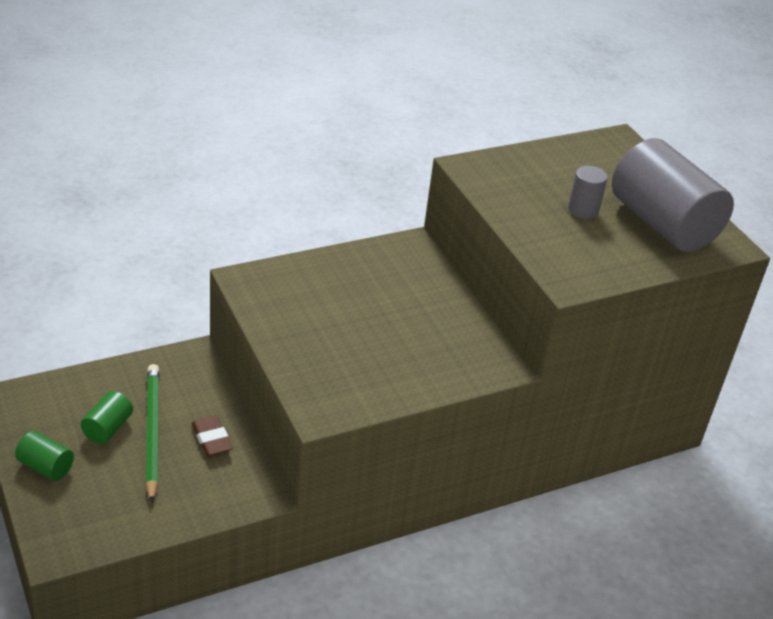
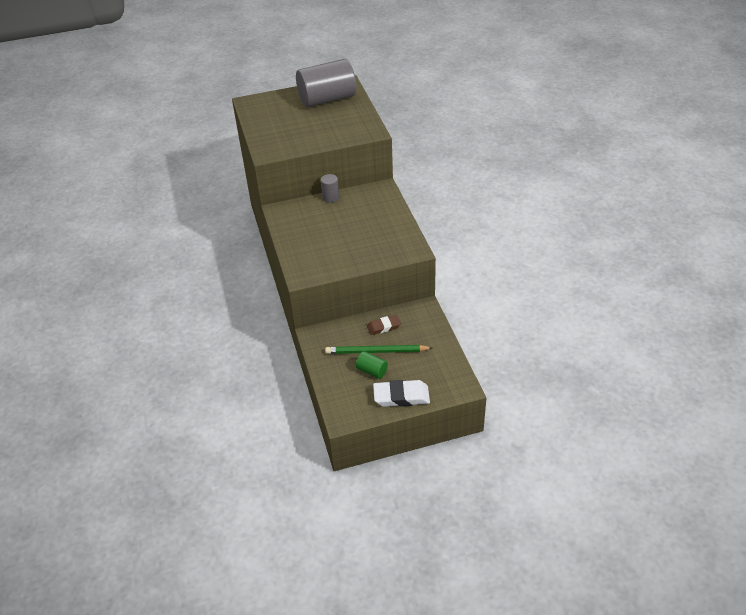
camera: 75 degrees left, 5 degrees up
(46, 466) = (401, 396): green cylinder -> white eraser
(583, 210) = (312, 121): grey cylinder -> grey cylinder (330, 197)

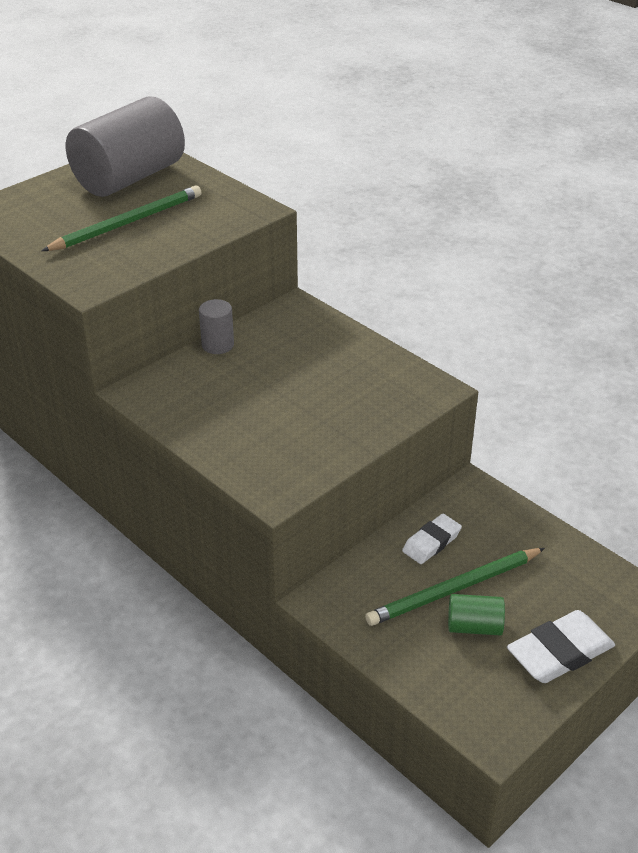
camera: 30 degrees left, 5 degrees down
(307, 124) = (128, 223): none -> green pencil
(383, 327) = (431, 542): brown eraser -> white eraser

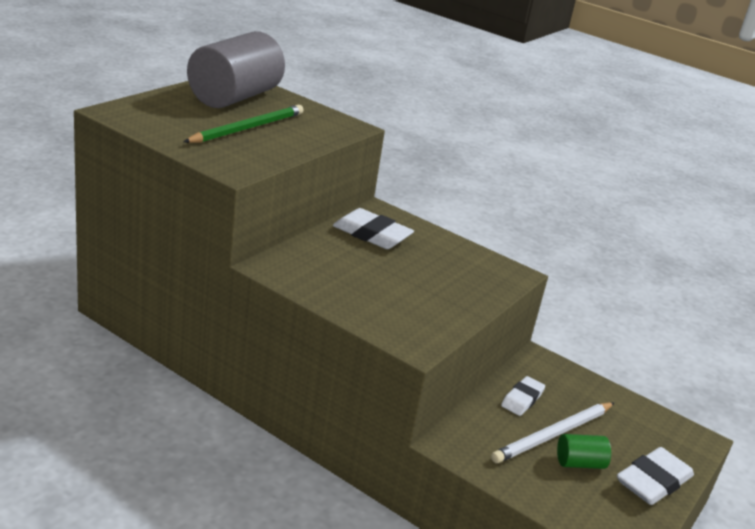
camera: 15 degrees left, 10 degrees down
(217, 345) = (324, 235): grey cylinder -> none
(275, 341) = (372, 234): none -> white eraser
(454, 589) = (553, 435): green pencil -> white pencil

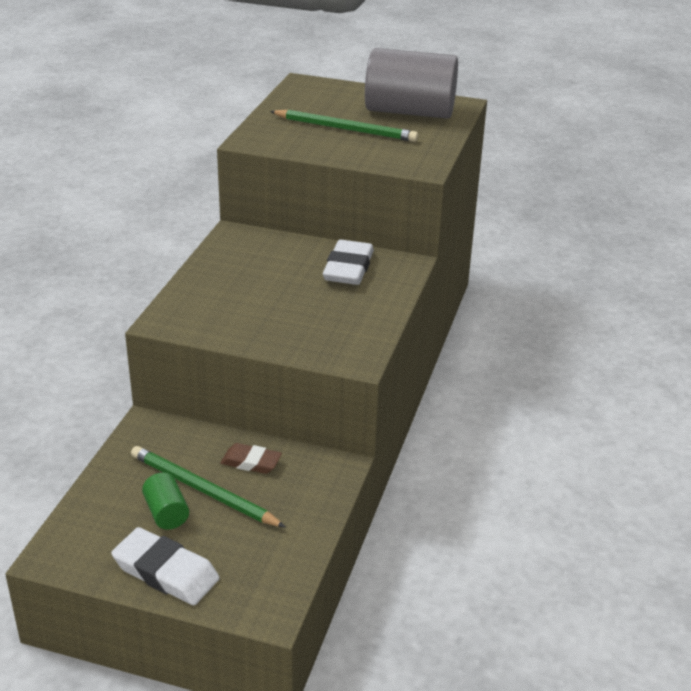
camera: 75 degrees right, 5 degrees up
(522, 399) = (251, 462): white eraser -> brown eraser
(553, 435) = (203, 490): white pencil -> green pencil

